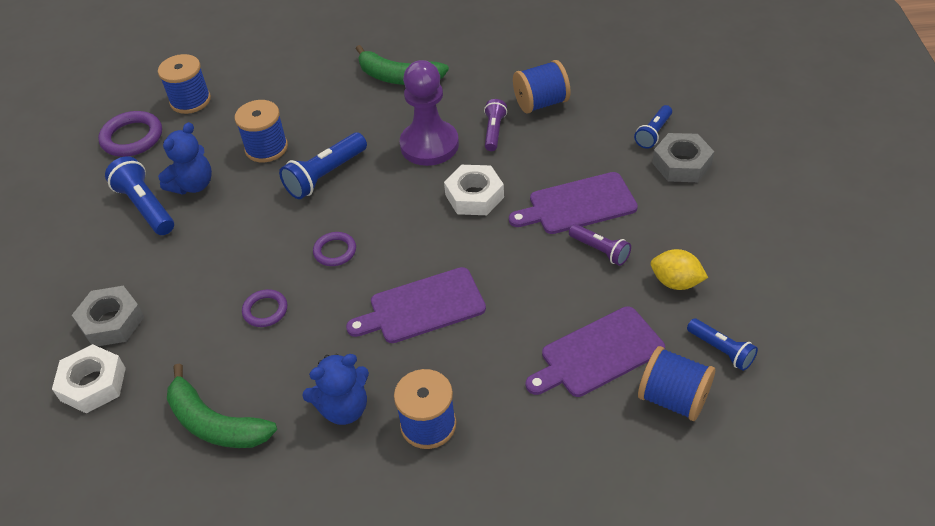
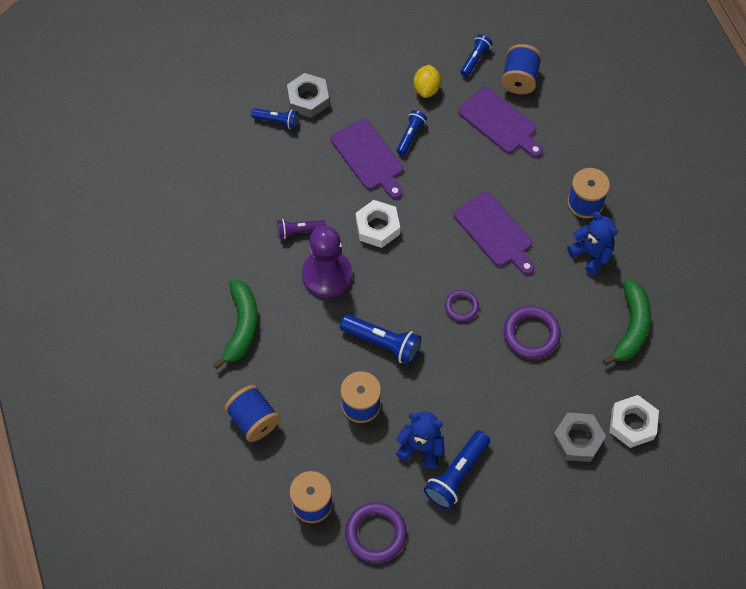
camera: 110 degrees left, 15 degrees up
(265, 310) = (531, 334): purple ring -> purple ring, size x1.64
(541, 103) = (256, 205): blue spool -> blue spool (254, 420)
(600, 250) = (410, 136): purple flashlight -> blue flashlight

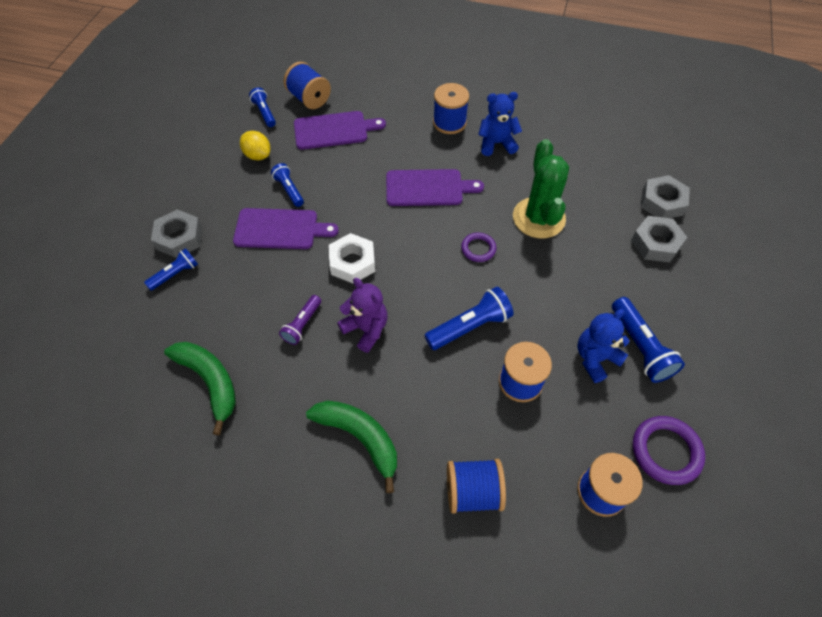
camera: 55 degrees left, 5 degrees down
(327, 275) = (366, 329): purple pawn -> purple teddy bear
(531, 334) = (538, 218): purple ring -> green cactus
(631, 327) = (577, 157): green banana -> green banana (210, 381)
(632, 424) = (662, 202): white nut -> grey nut

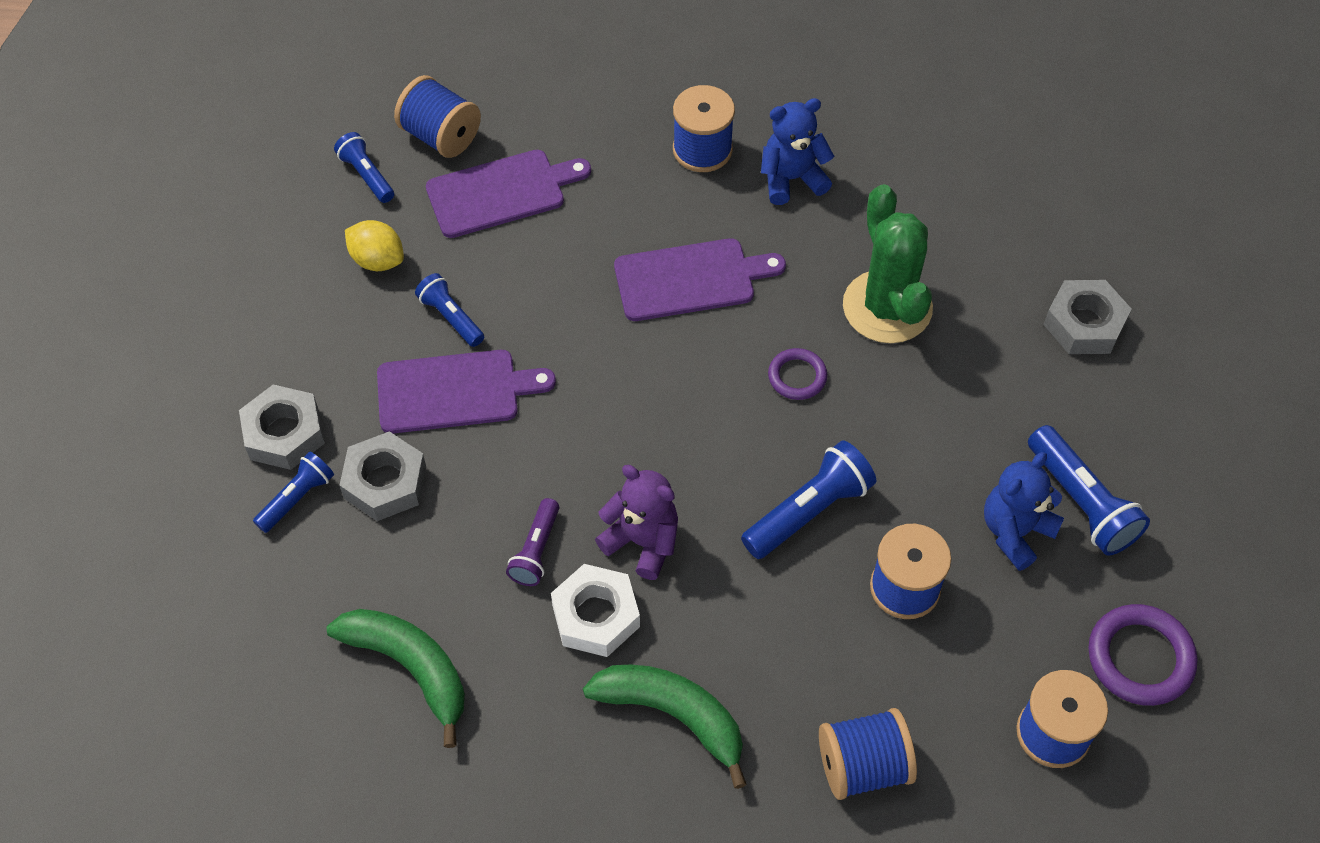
camera: 10 degrees left, 0 degrees up
(352, 262) = (593, 432): white nut -> white nut (596, 616)
(662, 202) = (1085, 249): grey nut -> grey nut (385, 482)

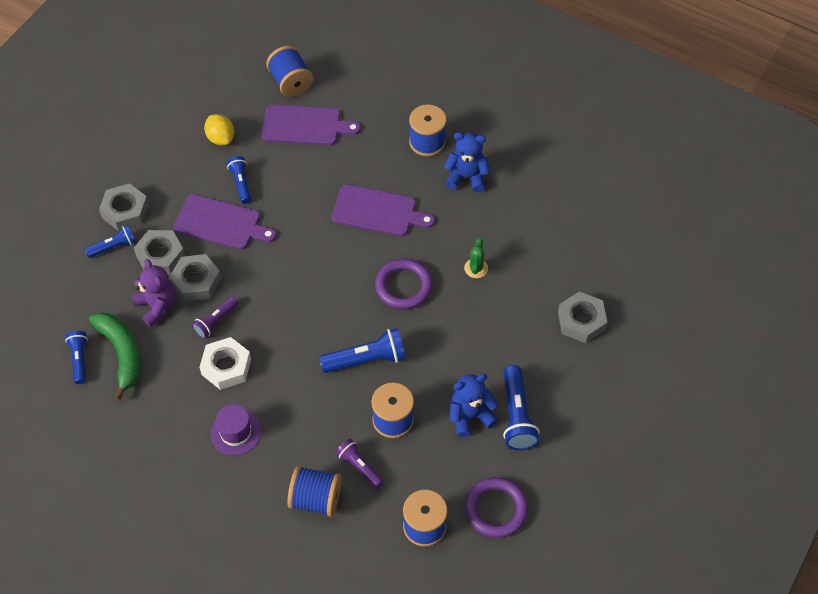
camera: 25 degrees right, 0 degrees up
(367, 175) = (240, 90): blue flashlight -> blue flashlight (79, 359)
(468, 499) = (196, 281): none -> grey nut
(642, 542) = (271, 339): purple teddy bear -> purple teddy bear (157, 306)
(673, 715) = (235, 432): green banana -> purple hat
(797, 376) = (403, 286): purple ring -> purple ring, size x1.64
(887, 307) = (476, 268): green cactus -> green cactus, size x0.44
(899, 683) = (359, 466): none -> purple flashlight

